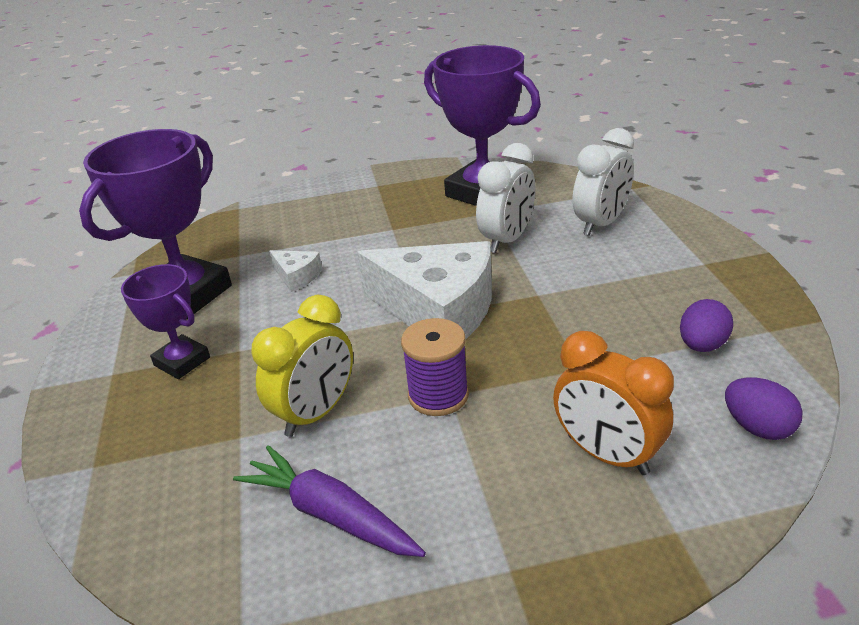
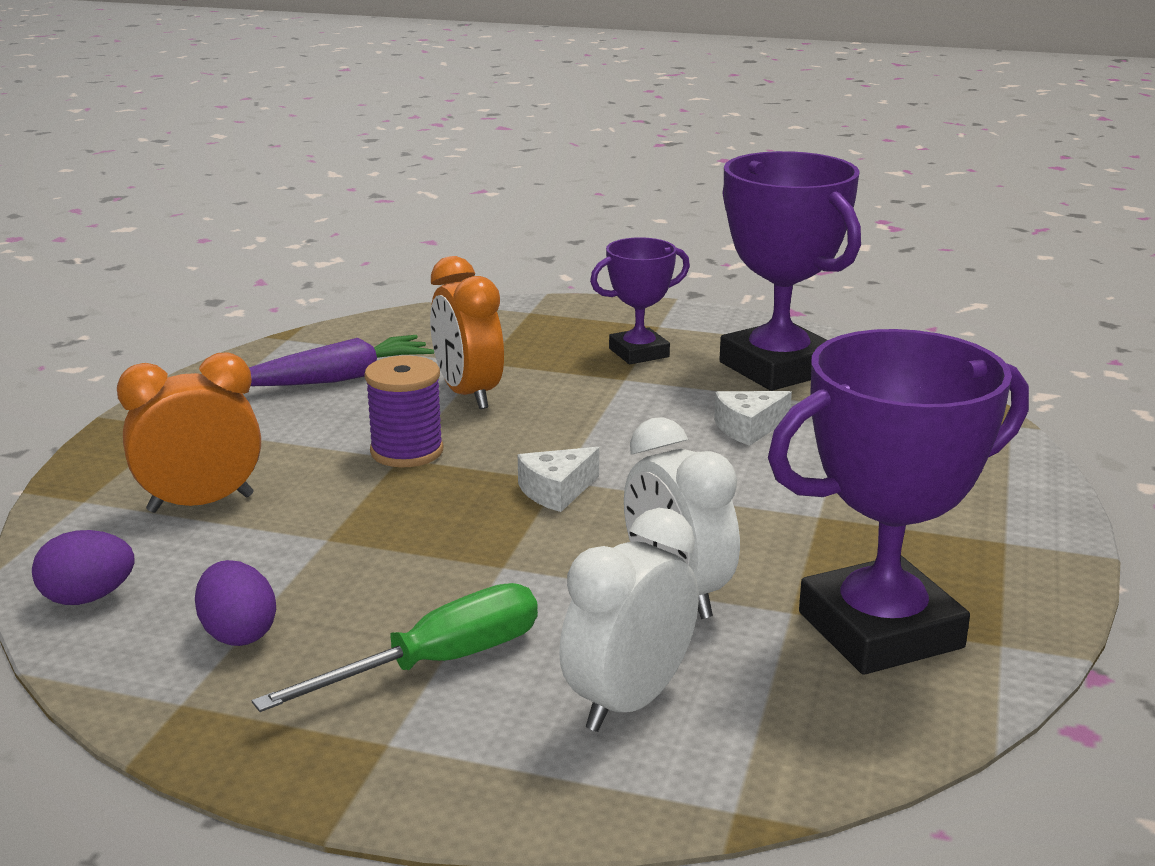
camera: 115 degrees right, 10 degrees down
(316, 413) = (468, 394): yellow clock -> orange clock
(438, 310) = (556, 491): white cheese -> white cheese, size x0.43
(601, 224) = (629, 702): white clock -> white clock turned 60 degrees clockwise
(639, 276) = (437, 663): none -> green screwdriver

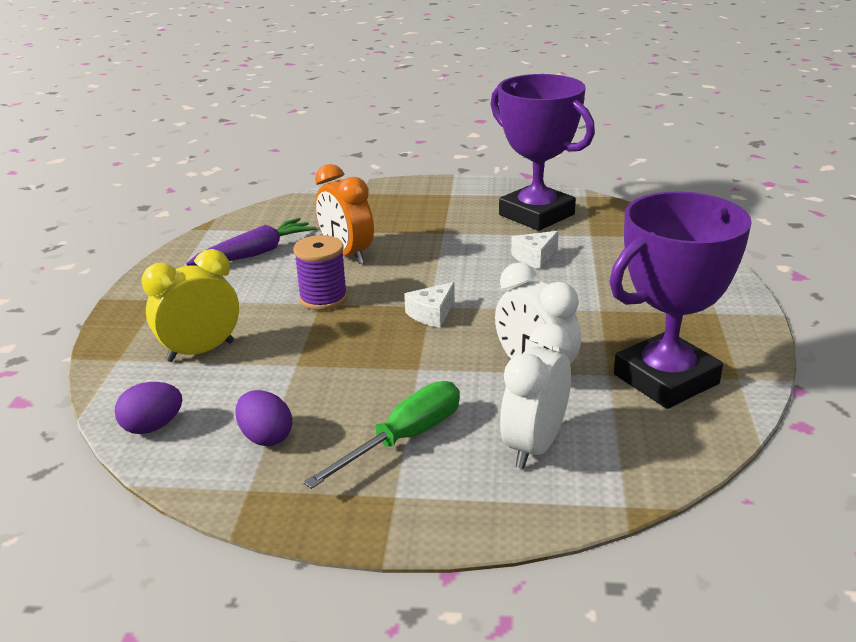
camera: 10 degrees left, 5 degrees up
(201, 503) = (200, 351): orange clock -> yellow clock
(639, 353) = (445, 214): purple trophy -> none

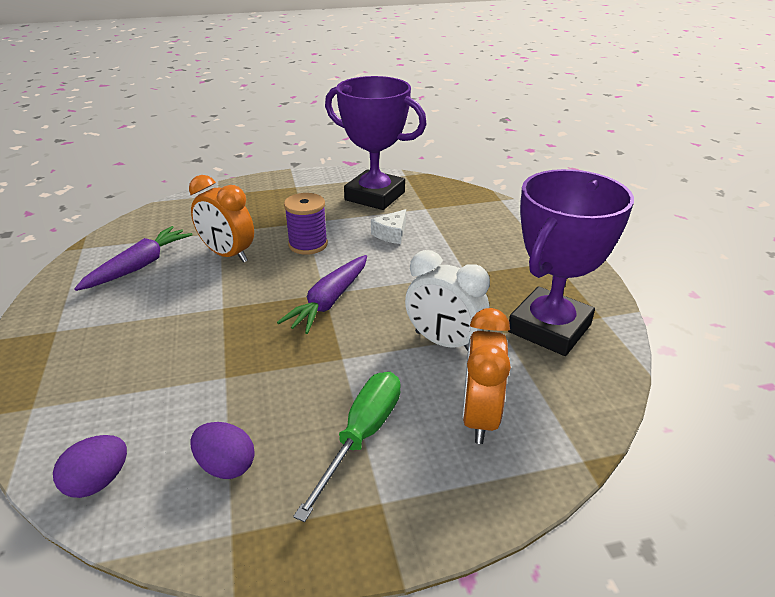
camera: 20 degrees left, 5 degrees up
(200, 351) = (121, 381): yellow clock -> none
(323, 298) = (223, 302): purple spool -> purple spool (308, 244)
(431, 314) = (329, 301): white cheese -> purple carrot
(534, 446) = (479, 417): white clock -> orange clock

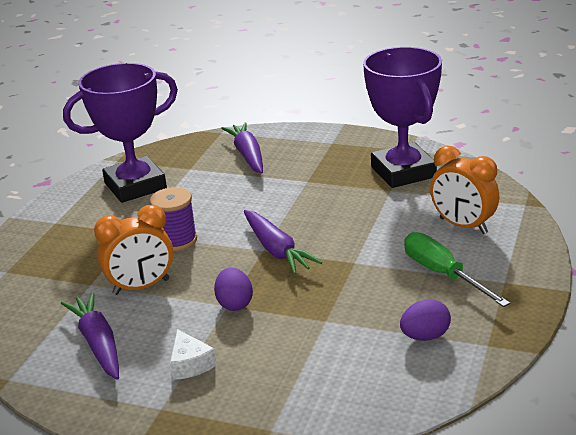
camera: 55 degrees left, 5 degrees down
(98, 482) = (394, 398): purple egg -> purple egg (234, 304)
(391, 234) = (211, 196): white cheese -> white cheese (190, 364)
(444, 342) = (378, 215): white clock -> none
(477, 226) = (248, 155): none -> purple carrot

